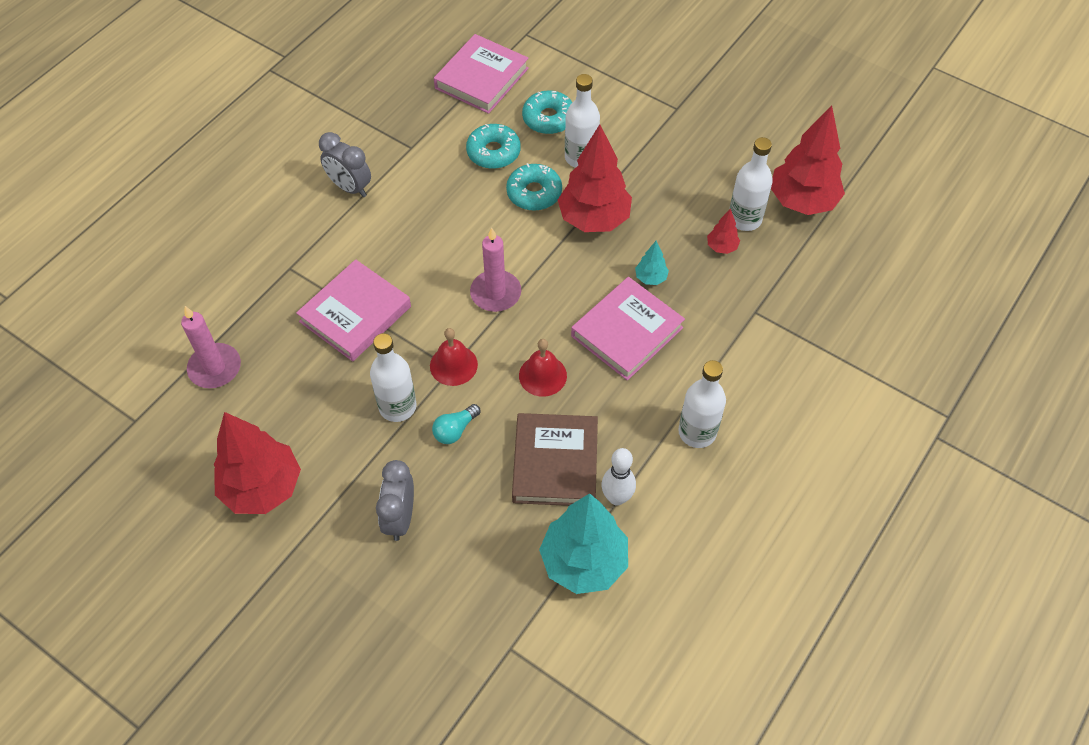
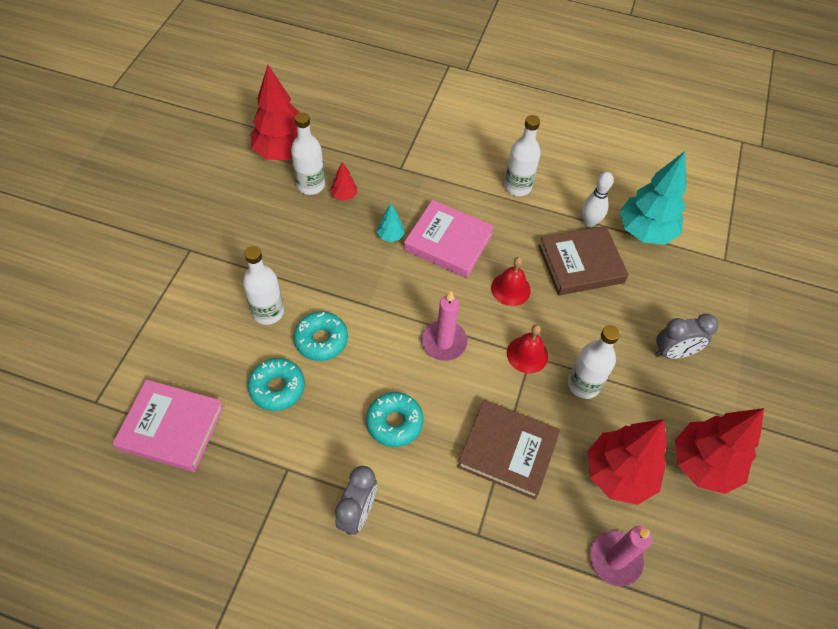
camera: 110 degrees left, 0 degrees up
(355, 314) = (507, 451): pink book -> brown book
(455, 430) = (585, 336): turquoise light bulb -> none
(548, 118) = (221, 350): turquoise donut -> turquoise donut (394, 422)
(594, 219) = (340, 287): red tree -> red tree (618, 474)

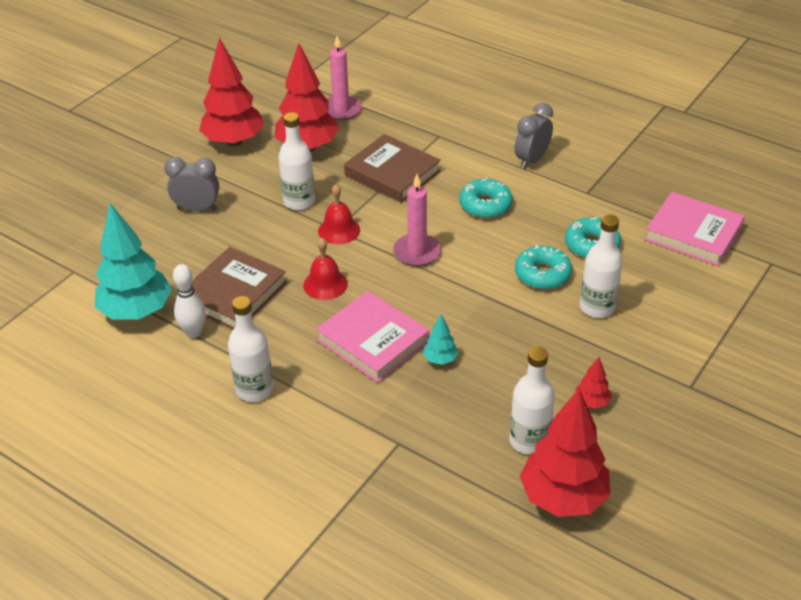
camera: 160 degrees left, 15 degrees down
(344, 195) = (486, 418): red tree -> red tree (591, 402)
(581, 264) = (234, 293): brown book -> brown book turned 60 degrees counterclockwise

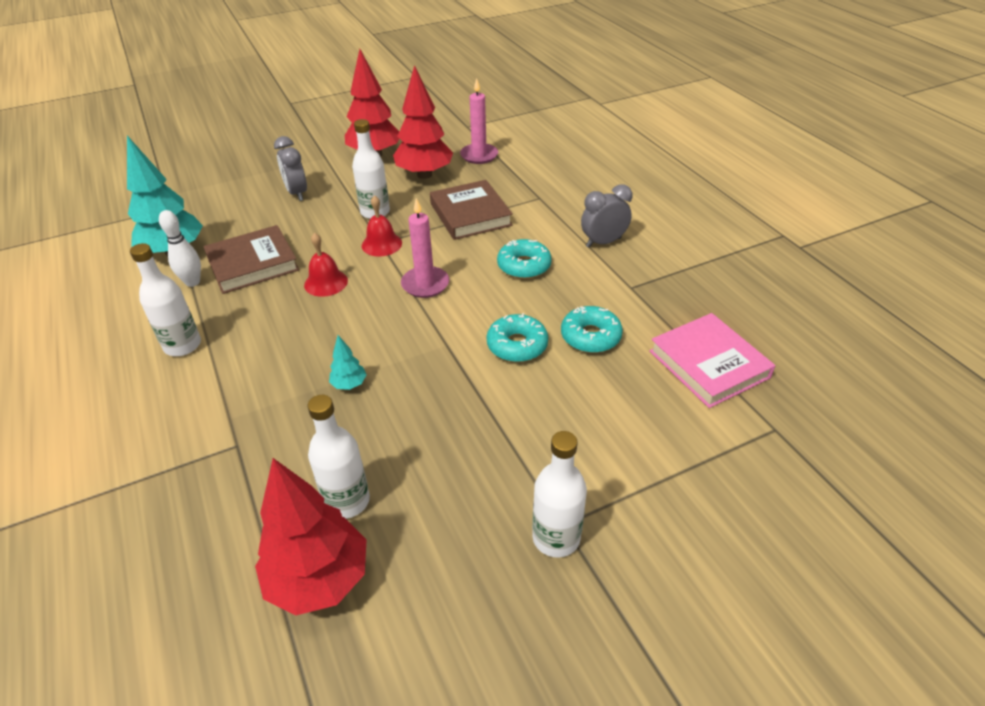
camera: 30 degrees right, 0 degrees up
(197, 209) = (297, 193): grey clock -> grey clock turned 150 degrees counterclockwise
(373, 341) = (312, 344): pink book -> none
(591, 402) = (444, 491): red tree -> none
(597, 307) = (540, 397): white bottle -> white bottle (556, 538)

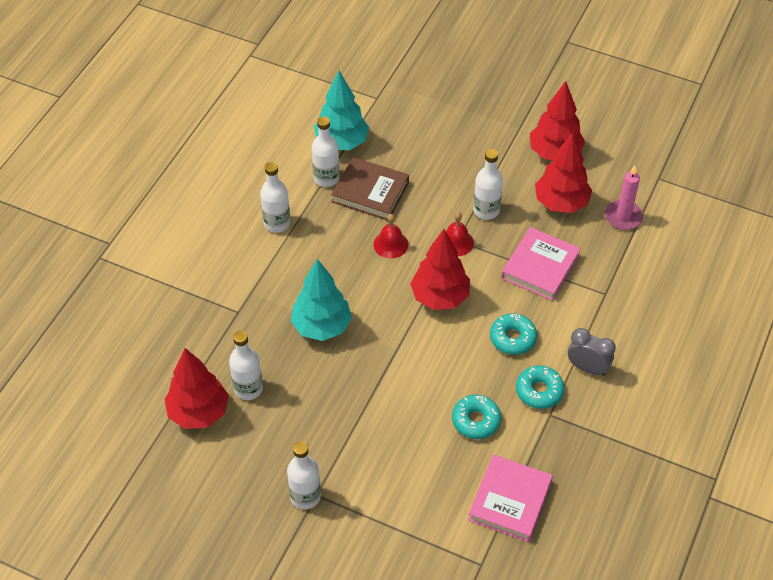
camera: 50 degrees right, 10 degrees up
(192, 282) = (326, 178): white bowling pin -> white bottle
(297, 193) = (461, 149): grey clock -> none
(349, 384) = (321, 326): turquoise tree -> turquoise tree, size x2.27
(425, 284) = (440, 297): pink candle -> red tree
(470, 214) = (540, 267): brown book -> pink book
(517, 345) = (430, 386): turquoise donut -> turquoise donut (539, 391)

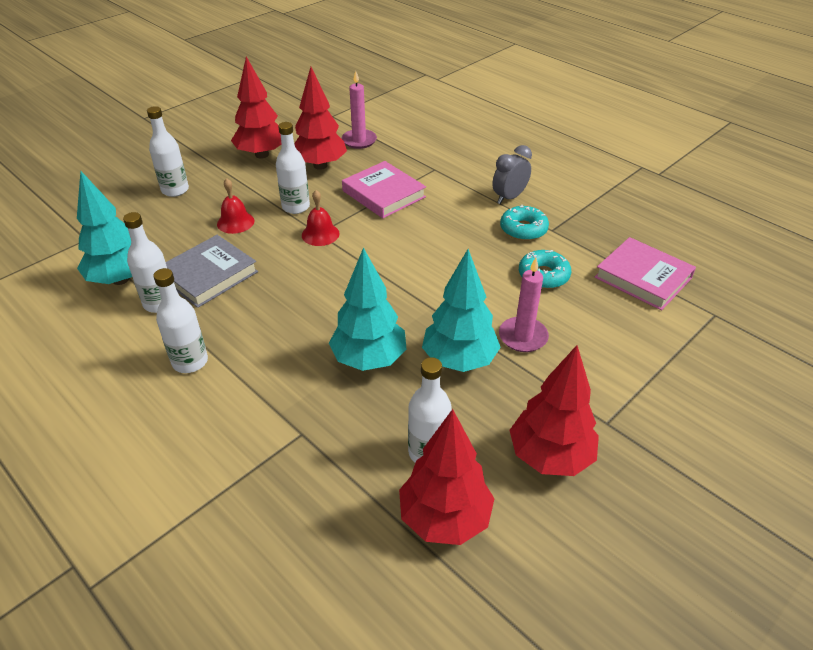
camera: 70 degrees left, 10 degrees down
(305, 496) = (607, 434): white bottle -> white bottle (175, 190)
(344, 384) = (459, 360): none -> turquoise tree
(370, 192) = (209, 275): brown book -> grey book
(388, 421) = (523, 337): none -> pink candle
(390, 244) = (290, 278): red bell -> red bell (235, 222)
(440, 297) = (381, 261): red tree -> red tree (550, 456)
(512, 338) = (456, 229): turquoise donut -> none

